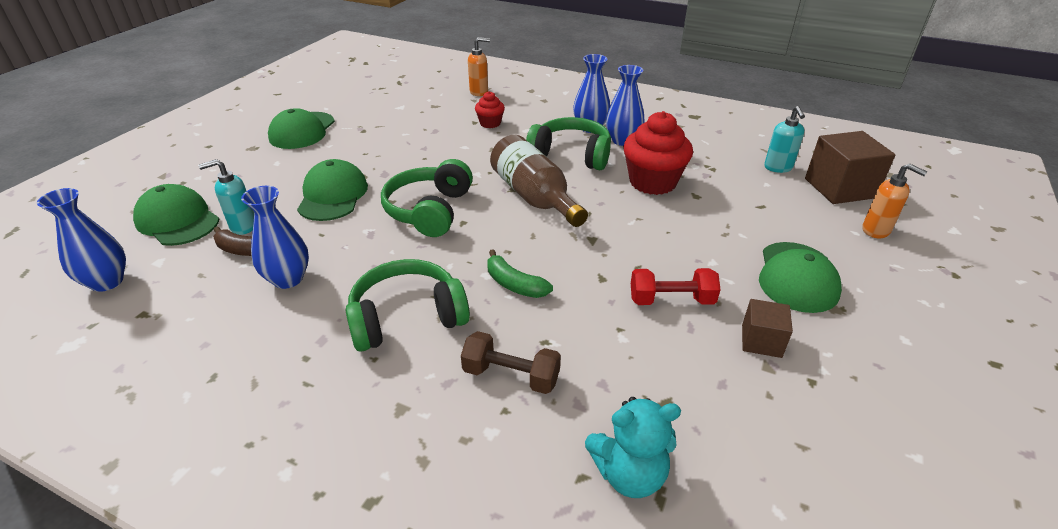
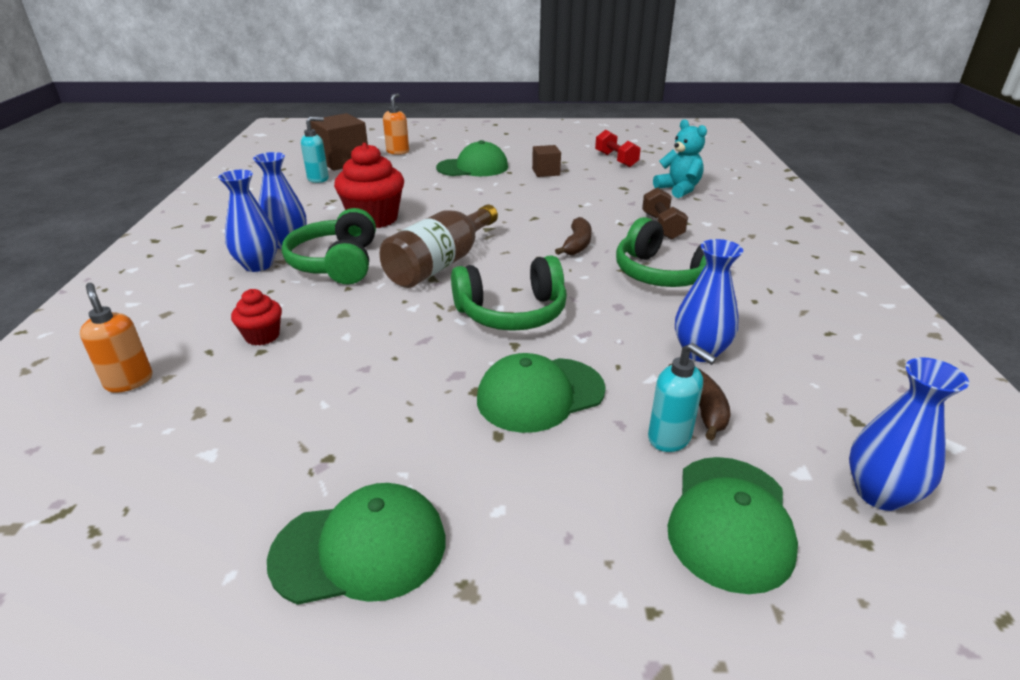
camera: 115 degrees left, 5 degrees down
(514, 284) = (577, 245): green banana -> brown banana
(671, 300) = (535, 195): red dumbbell -> red dumbbell (616, 160)

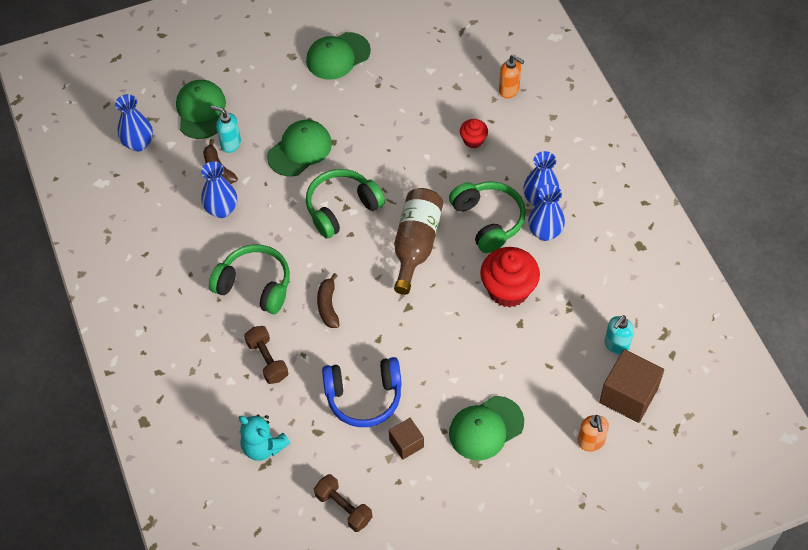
camera: 160 degrees right, 25 degrees up
(569, 194) = (364, 396): none -> blue headphones
(616, 160) = (343, 508): red dumbbell -> brown dumbbell

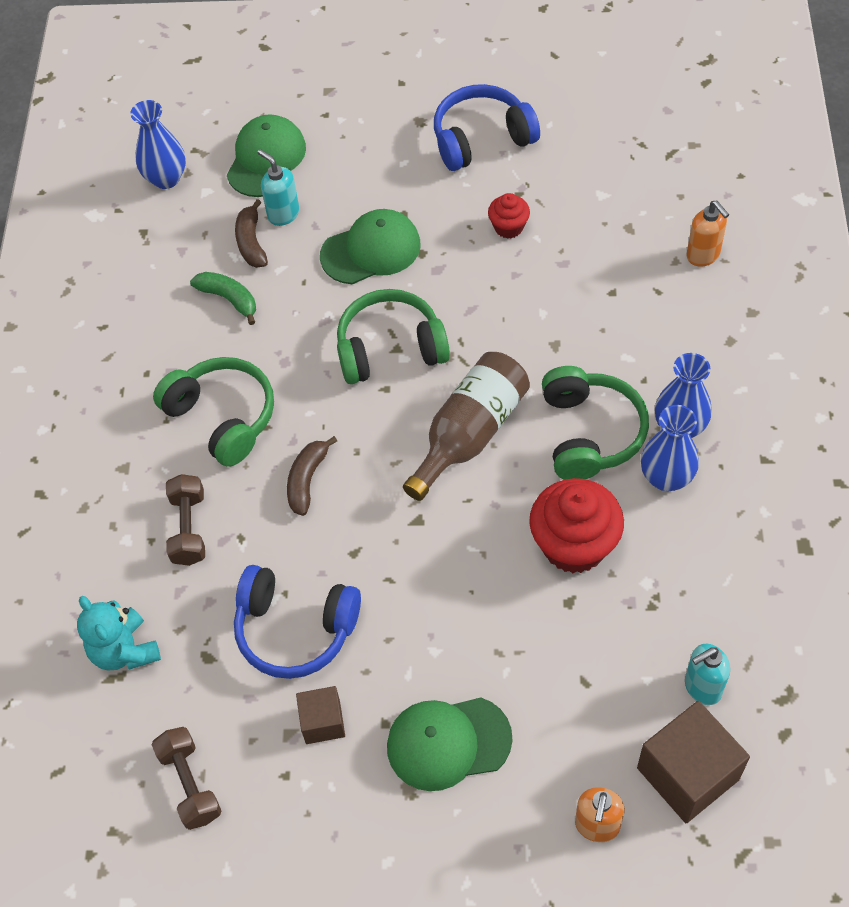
camera: 25 degrees right, 0 degrees up
(222, 210) = (229, 299): blue vase -> green banana
(337, 56) = (481, 139): green cap -> blue headphones
(473, 140) = (619, 311): red cupcake -> red cupcake (508, 227)

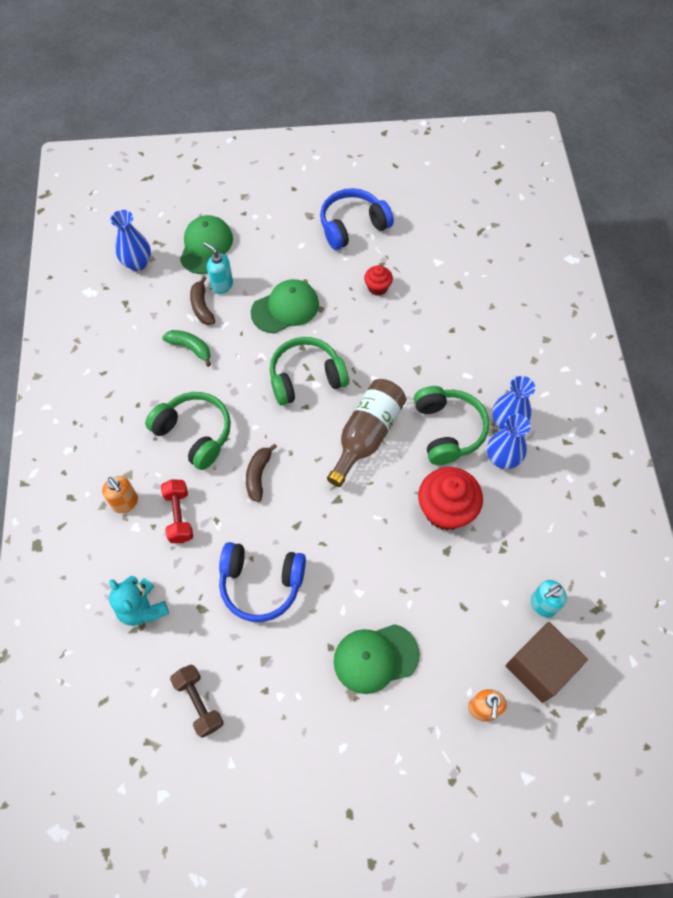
camera: 10 degrees left, 5 degrees up
(189, 528) = (179, 516): brown dumbbell -> red dumbbell
(323, 722) = (287, 650): brown cube -> none
(703, 255) = (509, 301): orange soap dispenser -> orange soap dispenser (125, 503)

